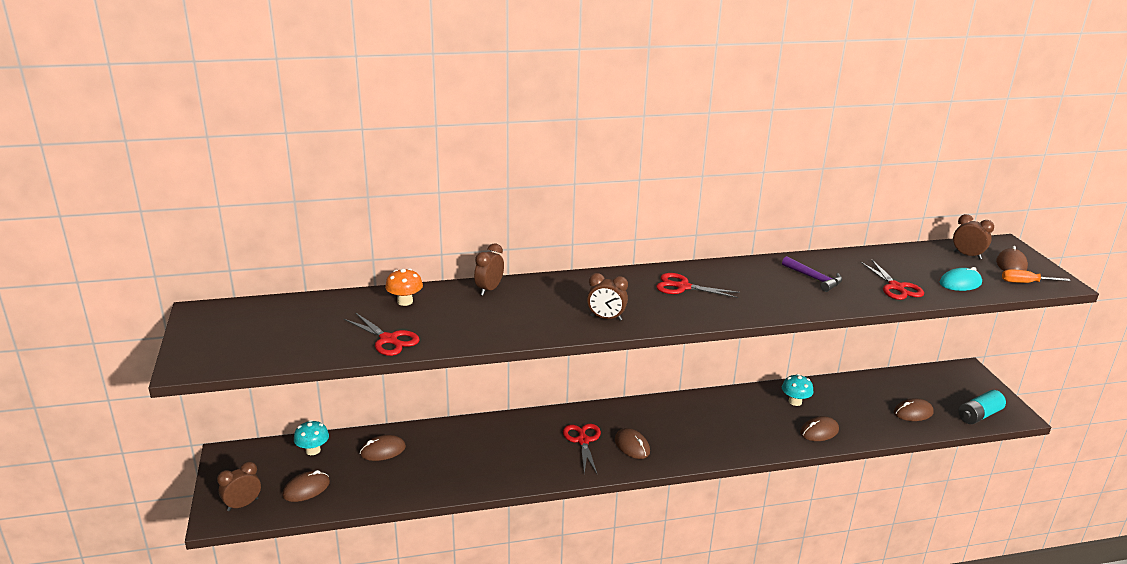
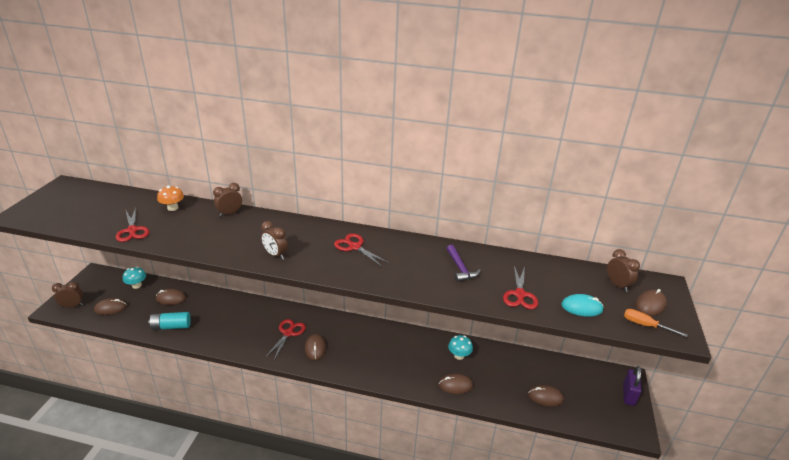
camera: 25 degrees right, 5 degrees up
(979, 415) = (601, 419): turquoise battery -> turquoise battery (171, 326)
(982, 385) = (628, 395): none -> purple padlock

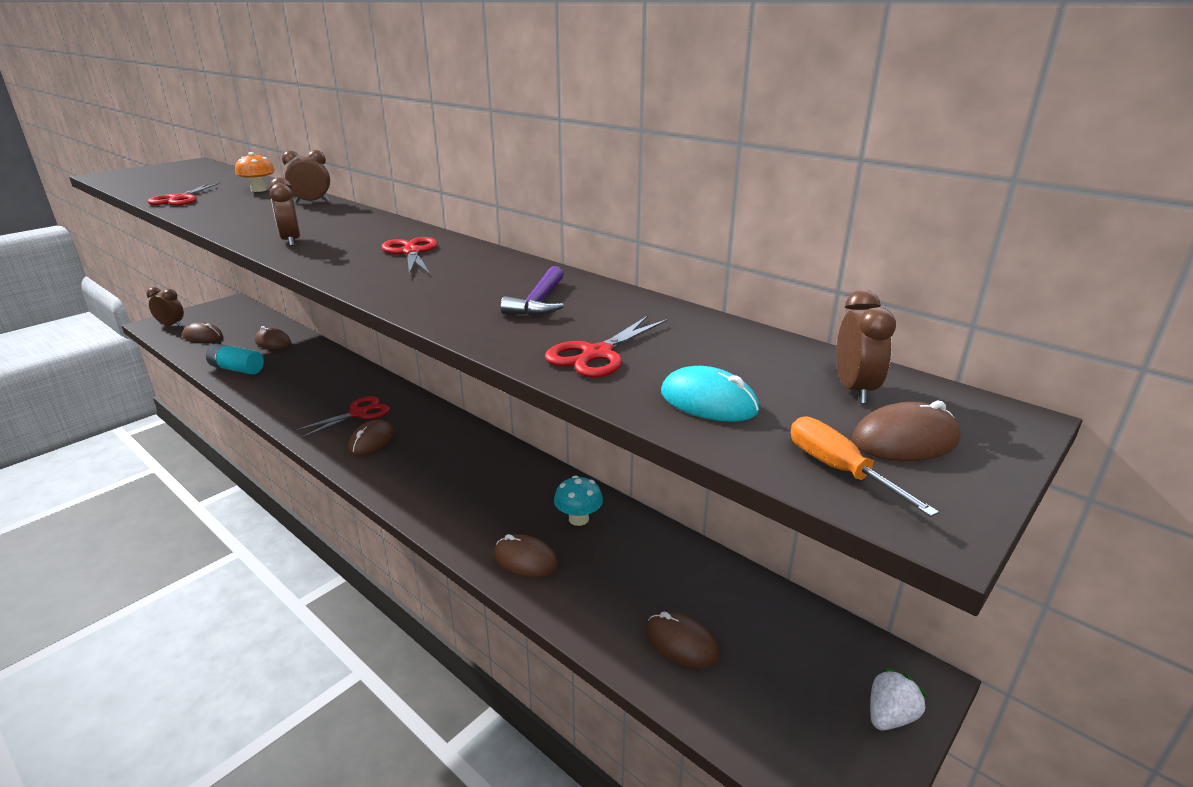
camera: 30 degrees right, 5 degrees down
(136, 285) = (255, 322): turquoise mushroom -> none
(628, 395) = (890, 716): purple padlock -> white strawberry

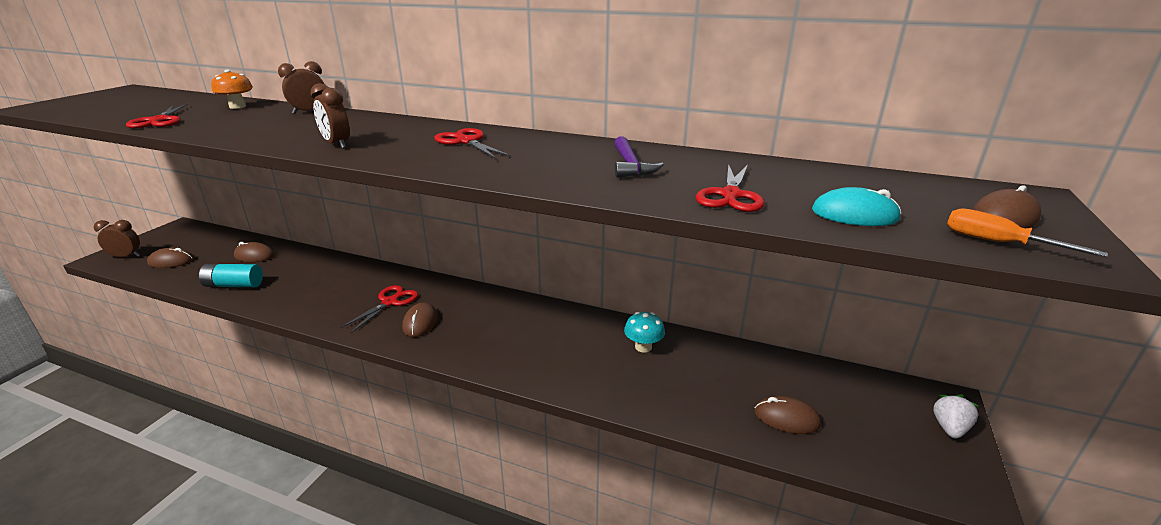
camera: 20 degrees left, 0 degrees up
(525, 559) = (627, 387): brown mouse -> none
(854, 390) = (929, 192): brown clock -> none

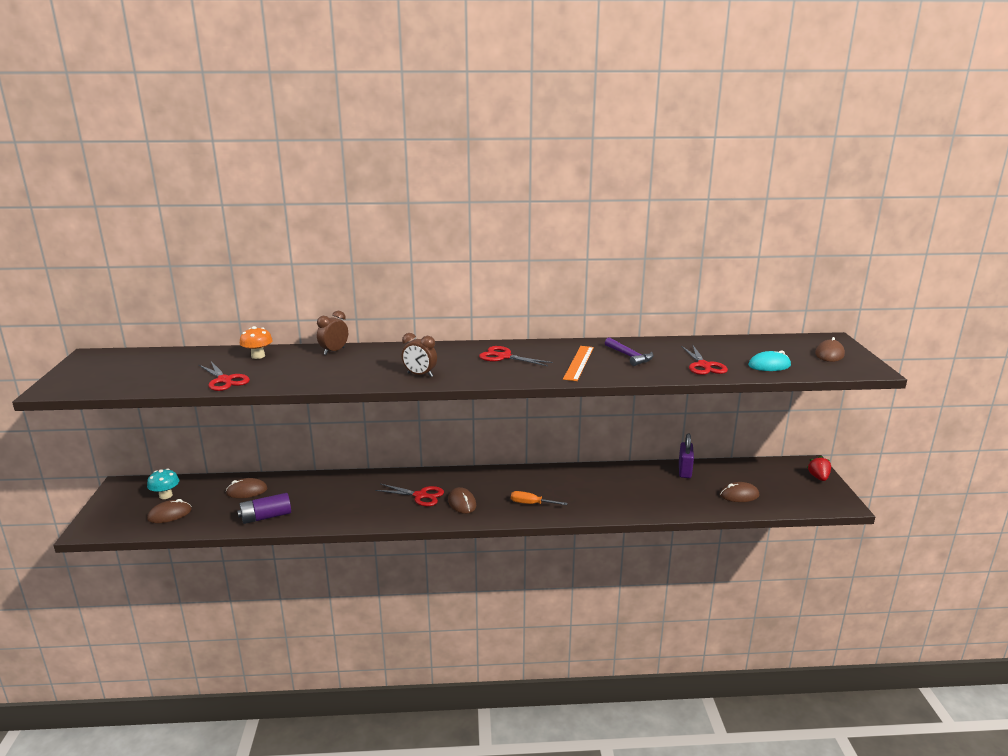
camera: 25 degrees left, 5 degrees down
(126, 257) = (113, 522): brown clock -> none
(234, 285) = (266, 517): turquoise battery -> purple battery
(390, 302) = (420, 496): red scissors -> red scissors turned 105 degrees clockwise
(546, 162) = (578, 363): none -> orange ruler
(643, 347) = (628, 479): turquoise mushroom -> turquoise mushroom (165, 495)
(731, 356) = (684, 471): none -> purple padlock
(949, 428) = (818, 477): white strawberry -> red strawberry
(996, 242) = (835, 368): orange screwdriver -> orange screwdriver (531, 504)

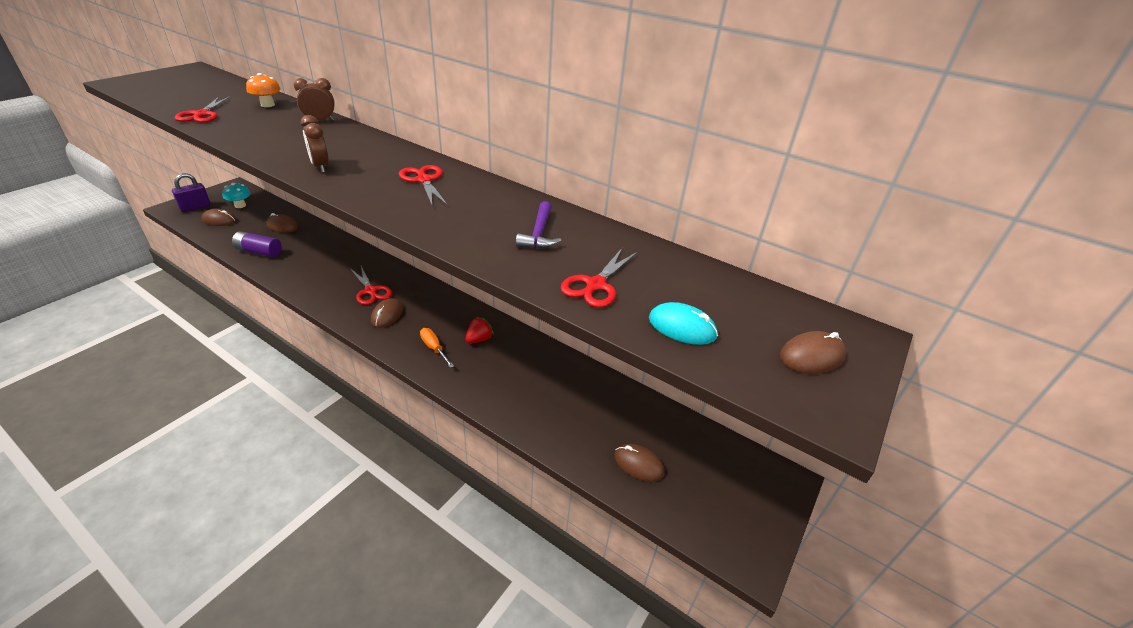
camera: 35 degrees right, 15 degrees up
(578, 363) = (472, 217): orange ruler -> none
(684, 471) = (624, 399): purple padlock -> purple padlock (195, 207)
(818, 477) = (772, 505): red strawberry -> red strawberry (479, 339)

